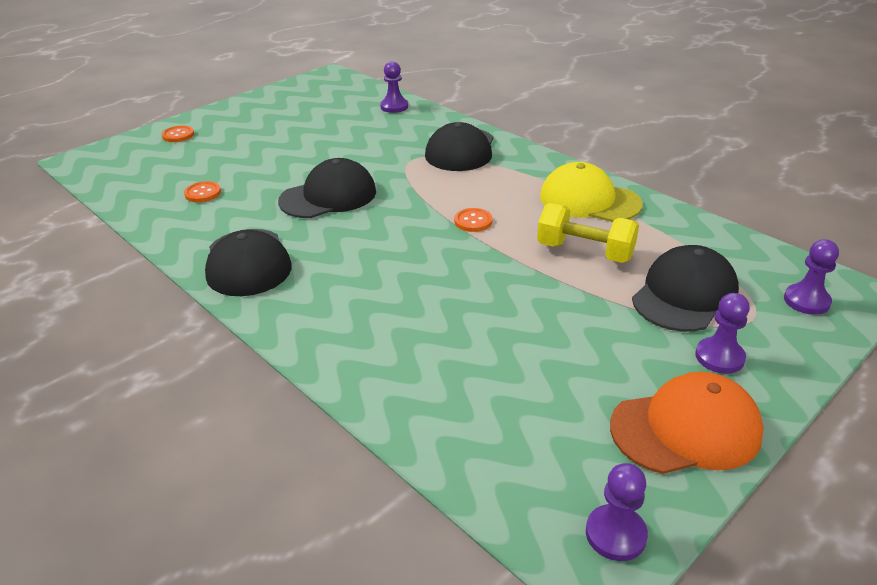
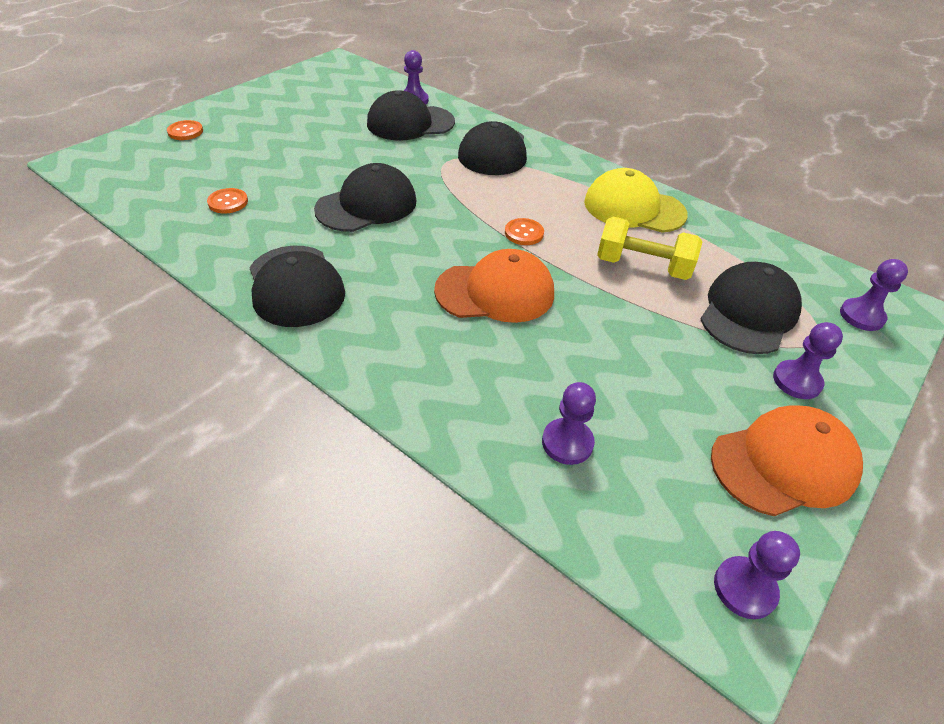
camera: 10 degrees left, 10 degrees up
(386, 126) = (410, 123): none -> black cap
(433, 271) = (495, 292): none -> orange cap
(470, 401) = (567, 443): none -> purple pawn

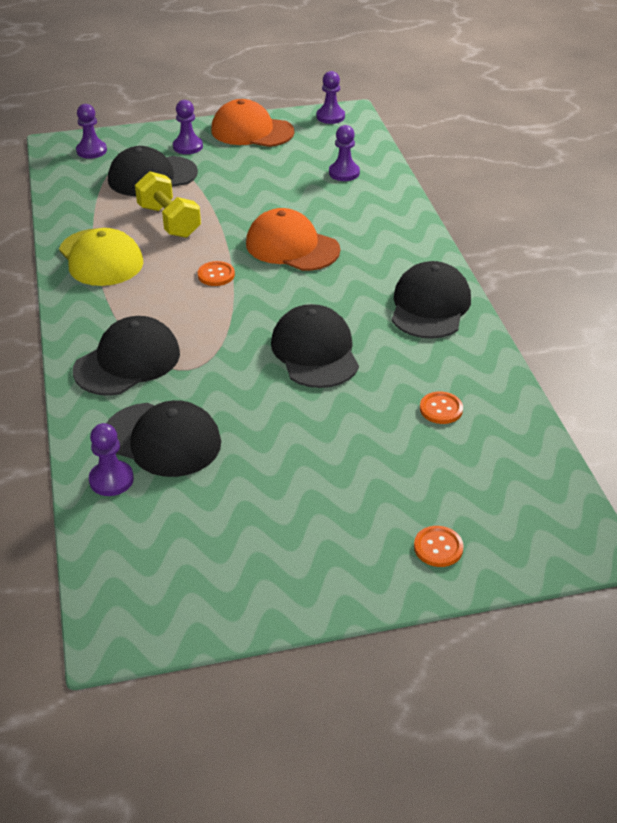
camera: 140 degrees left, 5 degrees down
(367, 205) = (315, 352): black cap -> black cap turned 75 degrees clockwise

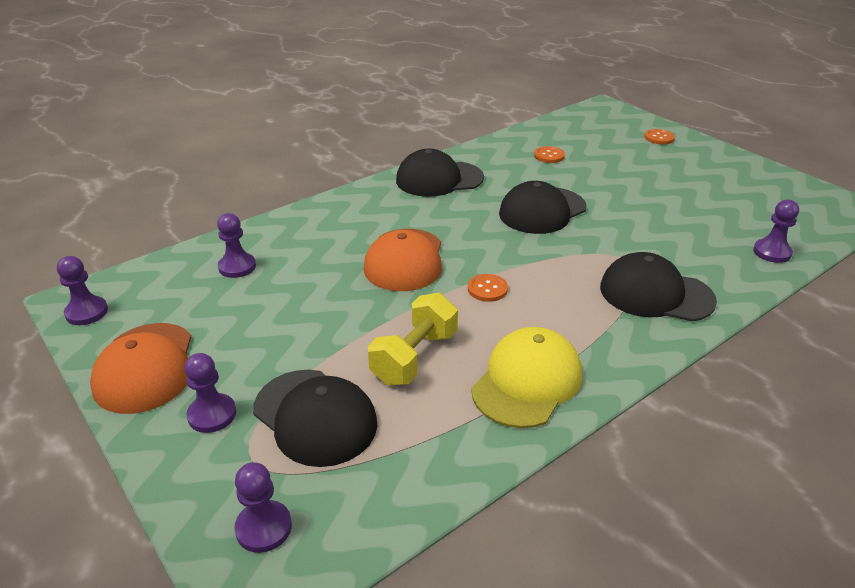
camera: 115 degrees left, 5 degrees down
(162, 440) = (709, 245): black cap -> none

